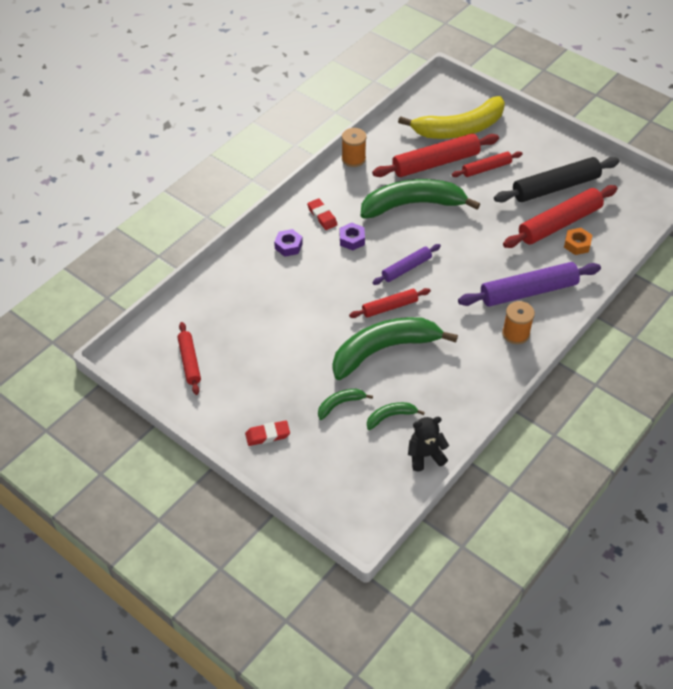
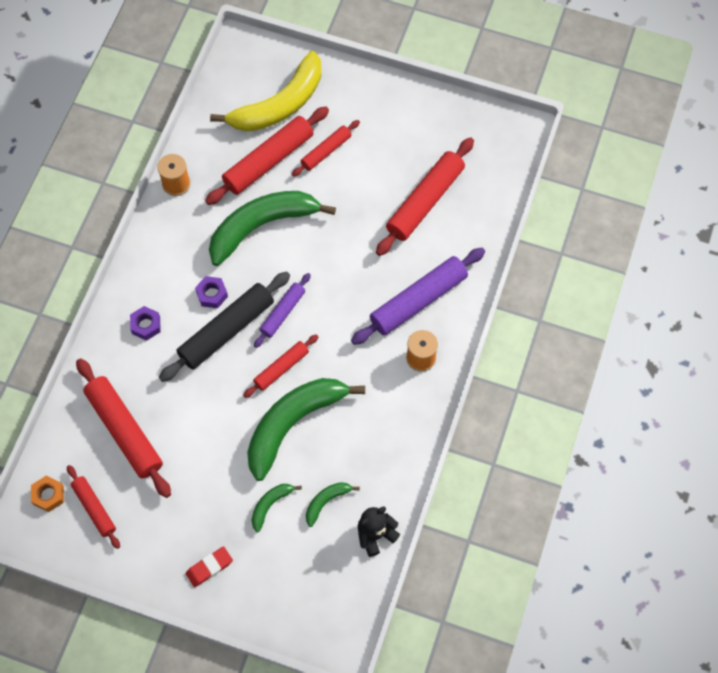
camera: 20 degrees left, 15 degrees up
(239, 314) = (124, 431): none -> red rolling pin
(322, 216) = (169, 273): red eraser -> none
(555, 187) = (407, 154): black rolling pin -> black rolling pin (226, 330)
(577, 244) = (451, 223): orange nut -> orange nut (48, 495)

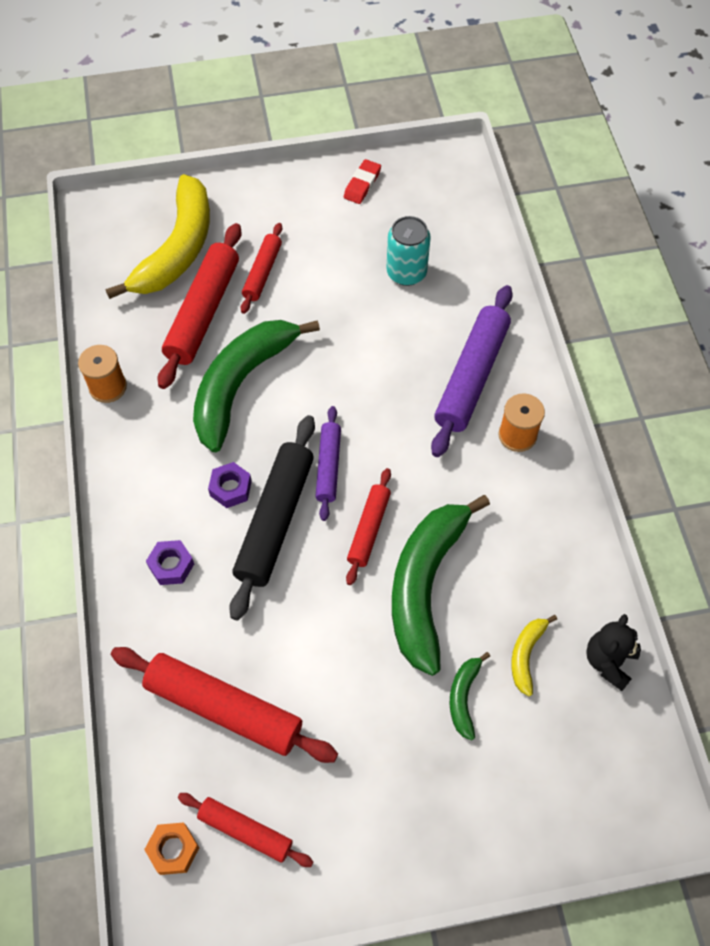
camera: 30 degrees left, 5 degrees down
(209, 567) = (441, 820): red eraser -> red eraser (362, 184)
(326, 502) = (526, 655): green banana -> yellow banana
(425, 201) = (406, 273): red rolling pin -> turquoise can

